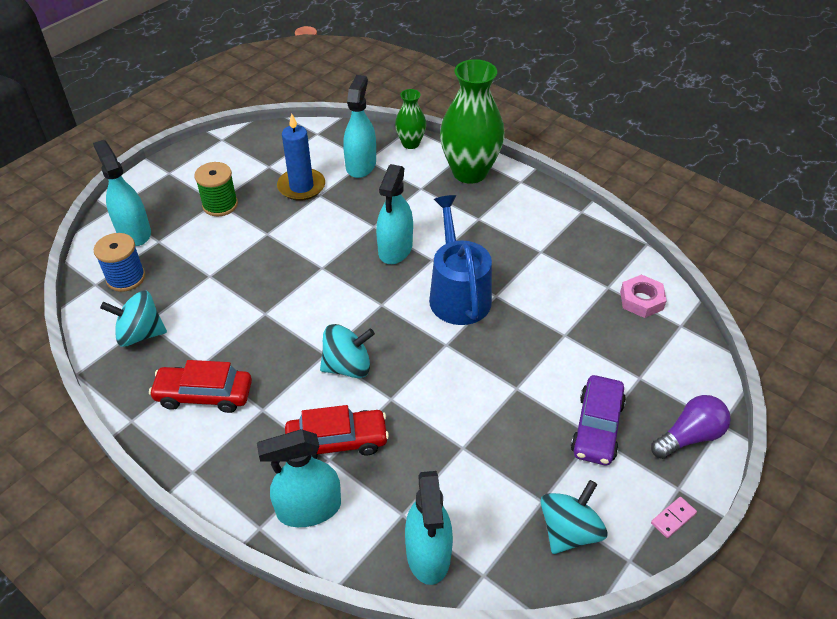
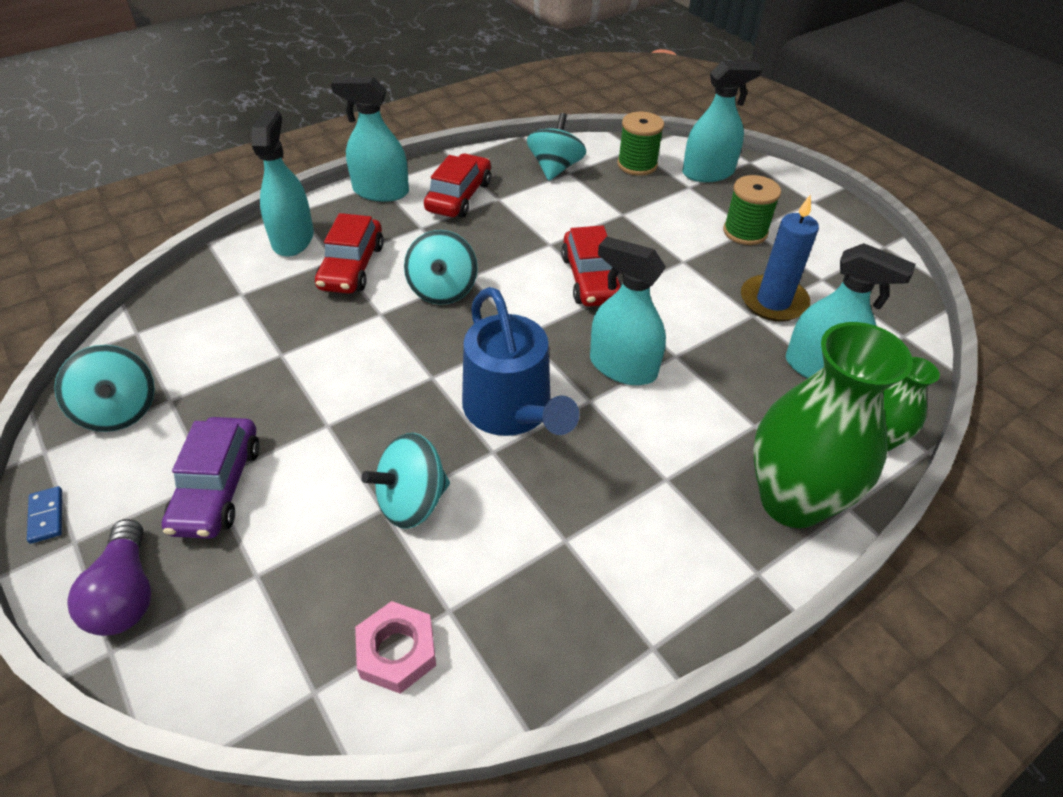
camera: 105 degrees right, 0 degrees up
(126, 278) = (637, 165): blue spool -> green spool
(305, 280) = (590, 279): none -> red car
(428, 553) = (189, 301): turquoise spray bottle -> turquoise spray bottle (381, 191)
(458, 294) = (512, 410): blue watering can -> blue watering can turned 60 degrees clockwise
(552, 322) = (412, 501): none -> turquoise spinning top
(596, 427) = (217, 487): purple car -> purple car turned 120 degrees counterclockwise
(673, 518) = (46, 516): pink domino -> blue domino

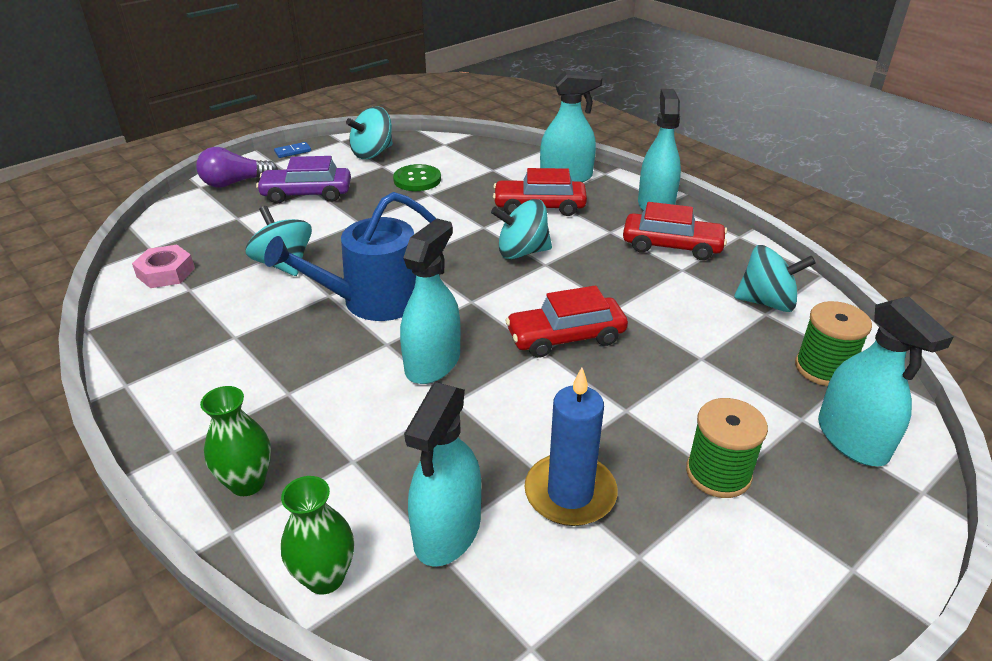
camera: 85 degrees right, 10 degrees down
(233, 364) = (417, 179): none -> green button
(792, 501) = (247, 483): green vase -> green vase, size x0.52

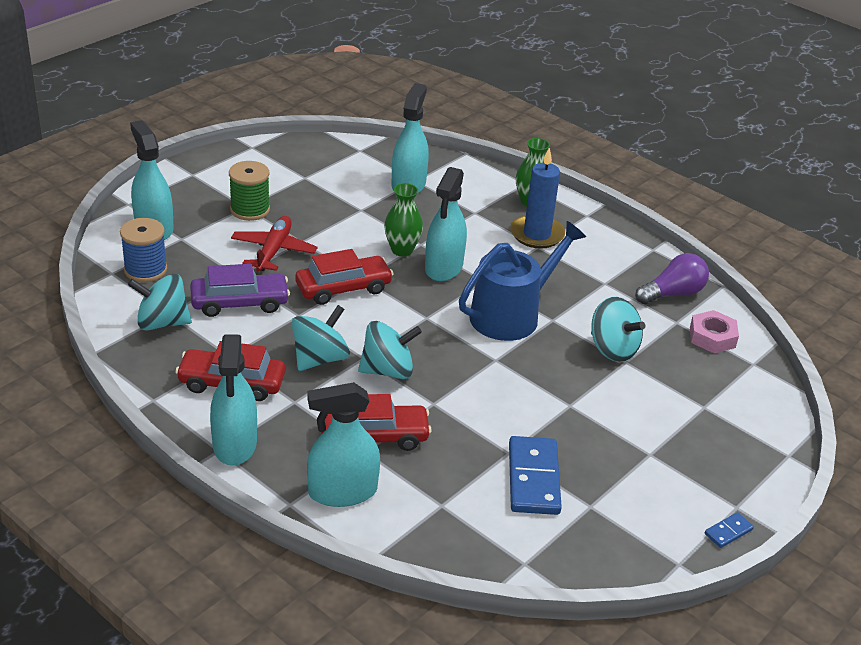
camera: 170 degrees right, 0 degrees up
(235, 183) = (752, 463): purple light bulb -> purple light bulb (673, 293)
(307, 194) = (654, 447): purple car -> purple car (240, 303)
(325, 577) = (465, 168): green vase -> green vase (402, 250)
(372, 153) = (617, 533): turquoise spinning top -> turquoise spinning top (320, 359)
(417, 179) = (534, 479): green button -> blue domino
(570, 493) = (341, 200): blue candle -> blue candle (537, 234)
(663, 393) = (273, 251): none -> red plane
(823, 368) = (145, 270): green spool -> blue spool

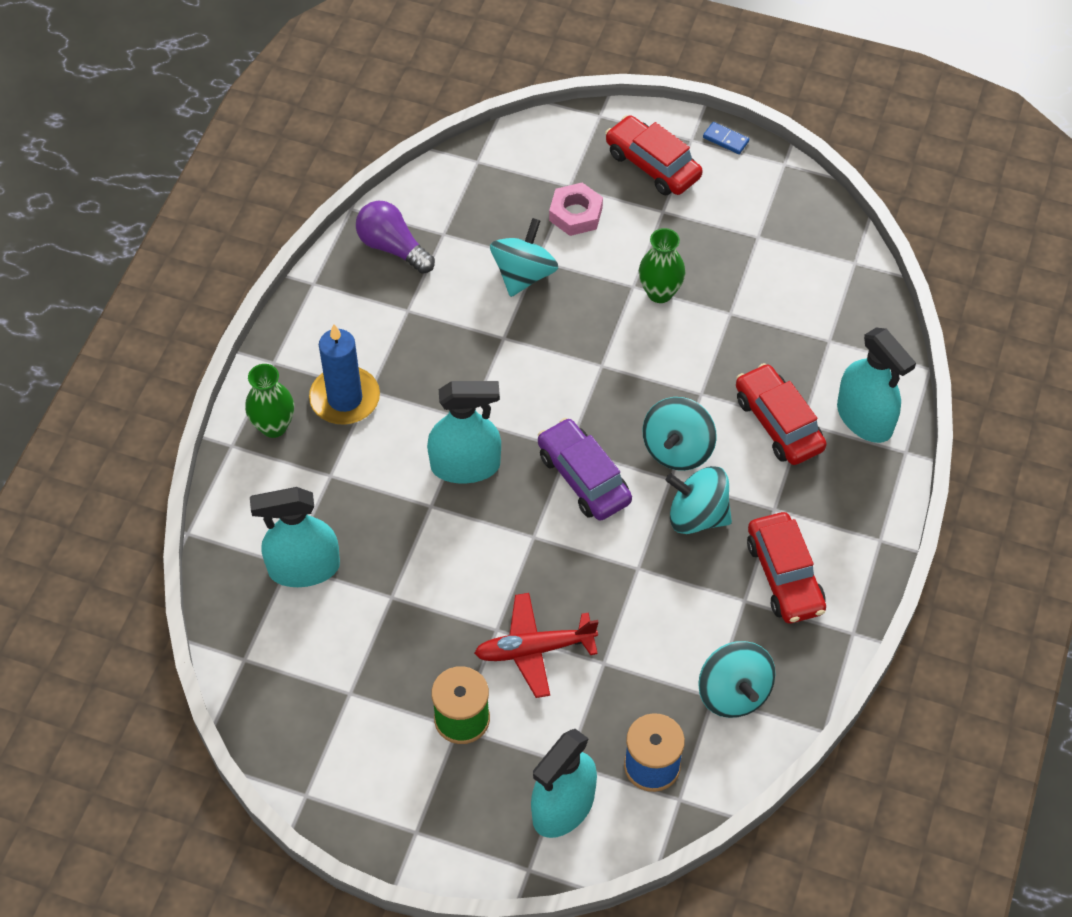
camera: 110 degrees left, 20 degrees up
(235, 444) = (864, 530): turquoise spray bottle -> none
(240, 303) = (652, 634): purple car -> purple car (584, 477)
(343, 288) = (564, 546): red car -> red car (652, 165)
(387, 370) = (677, 449): turquoise spinning top -> turquoise spinning top turned 120 degrees counterclockwise
(402, 250) = (455, 519): green vase -> green vase (660, 292)
(511, 315) = (518, 375): blue watering can -> none
(534, 479) = (752, 285): blue domino -> none
(712, 337) = (453, 200): pink nut -> pink nut (575, 214)

